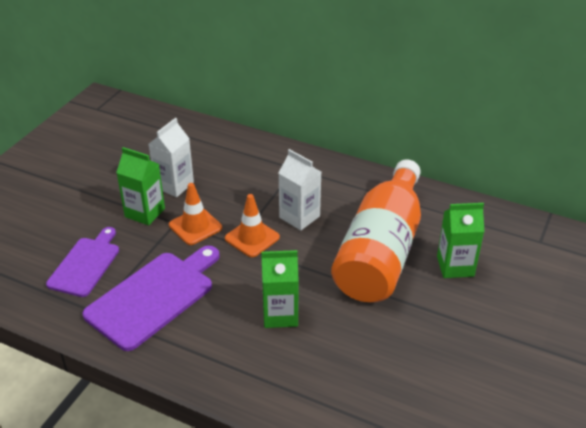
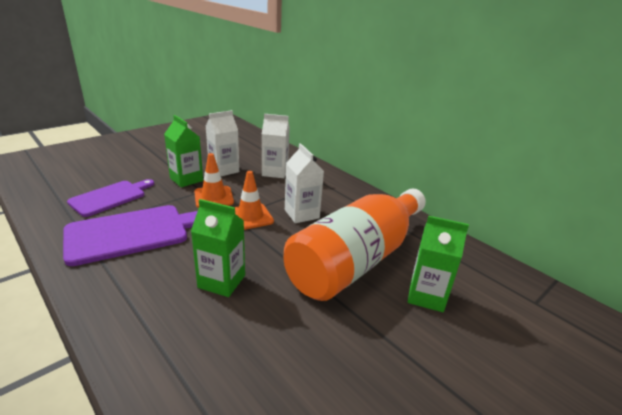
camera: 20 degrees right, 10 degrees down
(233, 169) = (275, 172): none -> white carton

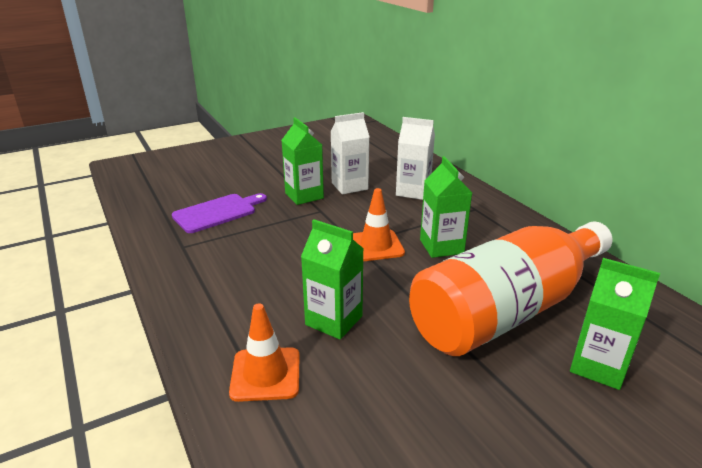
camera: 15 degrees right, 0 degrees up
(133, 233) = (239, 255): purple cutting board -> none
(213, 197) = (334, 219): orange traffic cone -> orange traffic cone (265, 374)
(301, 214) = (441, 246): white carton -> green carton

